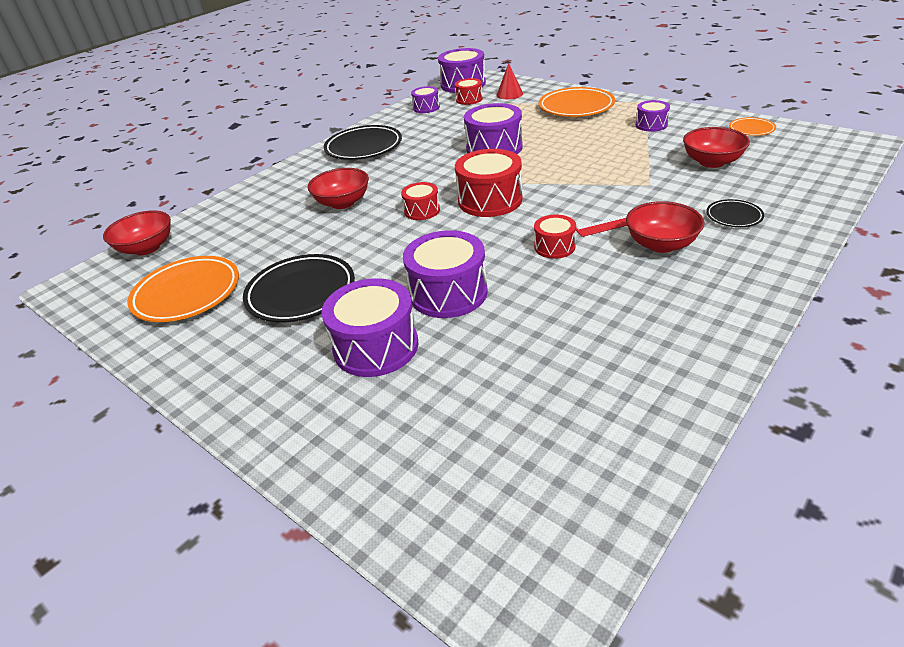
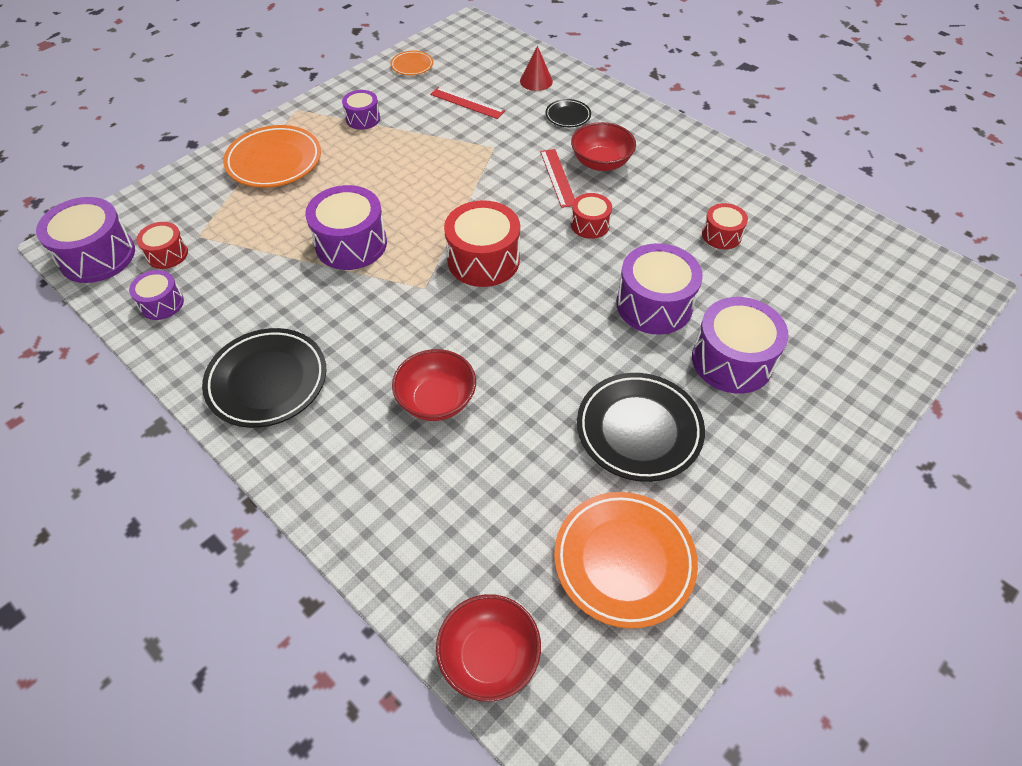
camera: 90 degrees left, 15 degrees up
(422, 211) = (486, 319): red drum -> red drum (721, 235)
(509, 94) = (181, 212): red cone -> red cone (536, 81)
(712, 162) = (467, 103): red bowl -> red ruler

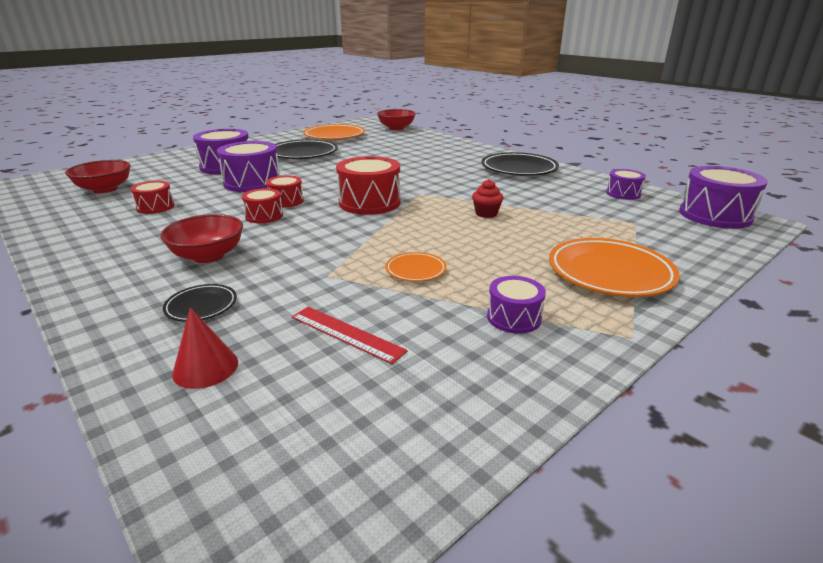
camera: 175 degrees left, 25 degrees down
(167, 254) = (651, 214): red drum -> red drum (286, 201)
(351, 244) = (486, 214): purple drum -> red cupcake
(412, 66) = (443, 420): orange plate -> orange plate (415, 270)
(436, 400) = (413, 162): red bowl -> red bowl (105, 189)
(558, 177) = (268, 246): red ruler -> none

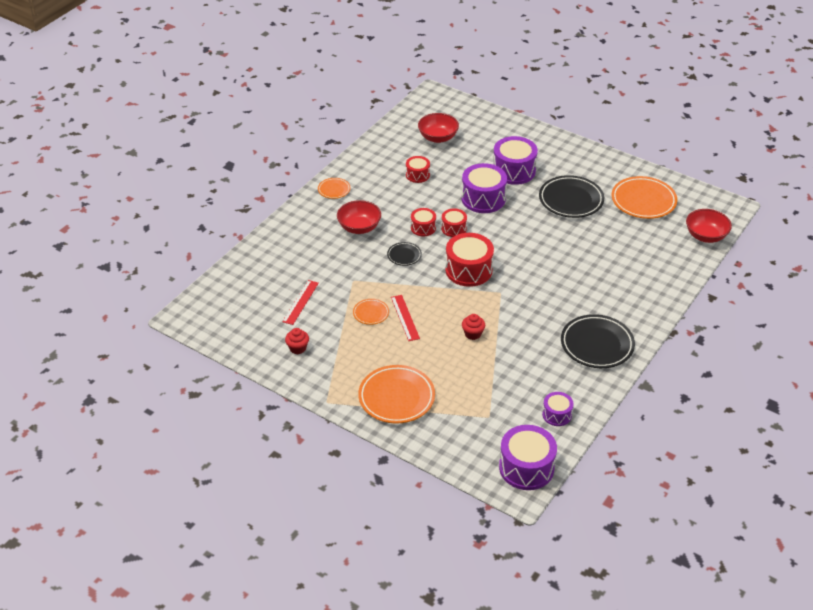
camera: 75 degrees right, 15 degrees up
(87, 265) = (334, 190): none -> orange plate
(201, 306) = (308, 247): black plate -> black plate (404, 256)
(205, 367) = (265, 268): red cone -> none
(438, 247) = (405, 317): none -> red ruler
(478, 353) = (298, 348): none -> red cupcake
(514, 318) = (332, 358): purple drum -> none

